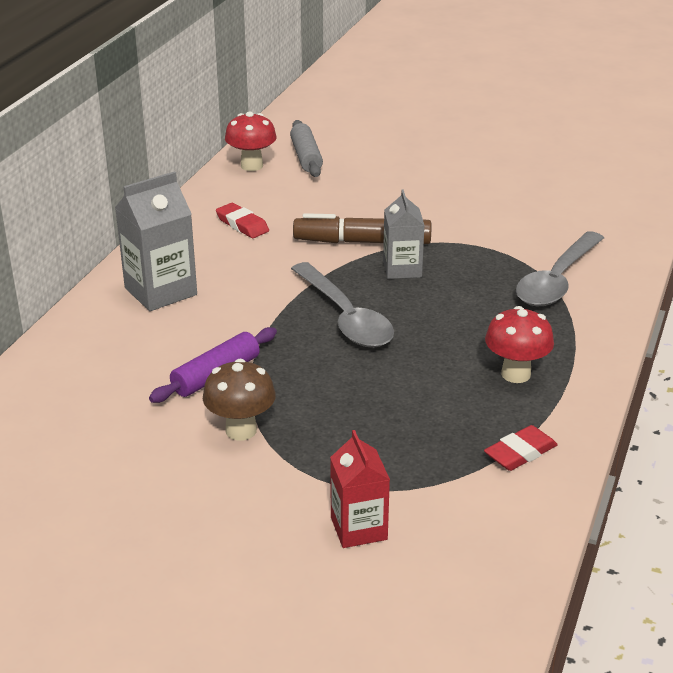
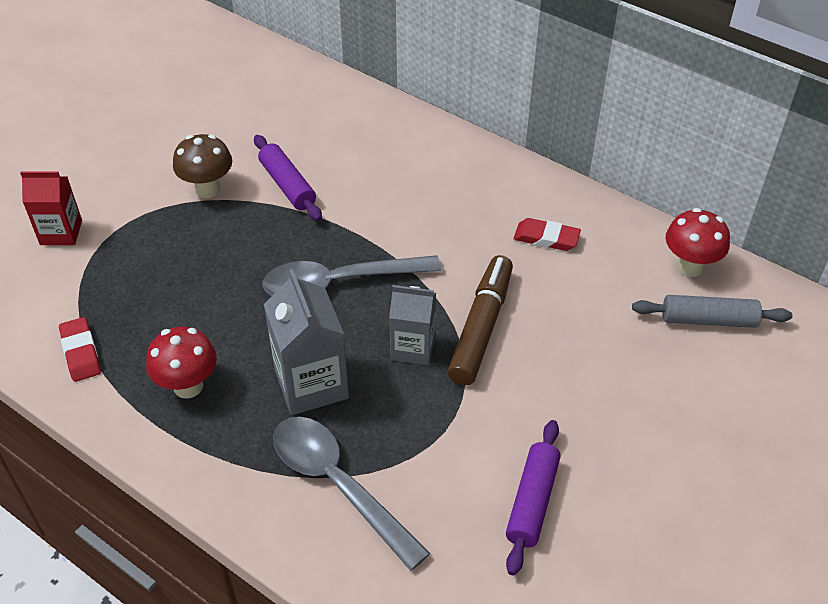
camera: 105 degrees right, 15 degrees up
(160, 291) = (433, 167): grey carton -> grey carton (311, 384)
(242, 224) = (546, 238): red eraser -> red eraser turned 45 degrees clockwise
(512, 206) = (532, 501): none -> purple rolling pin

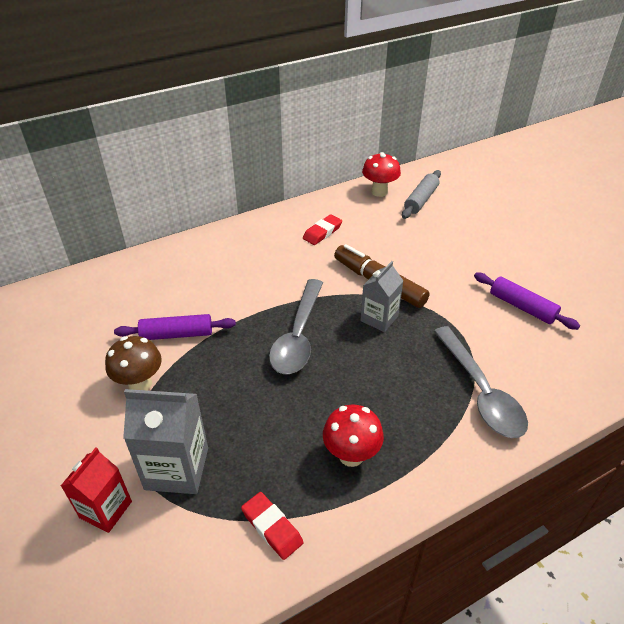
camera: 65 degrees left, 5 degrees down
(81, 352) = (272, 527): red eraser -> red eraser turned 45 degrees clockwise
(311, 384) = (385, 379): grey carton -> grey carton (177, 468)
(338, 485) = (480, 391): grey spoon -> grey spoon turned 90 degrees counterclockwise

